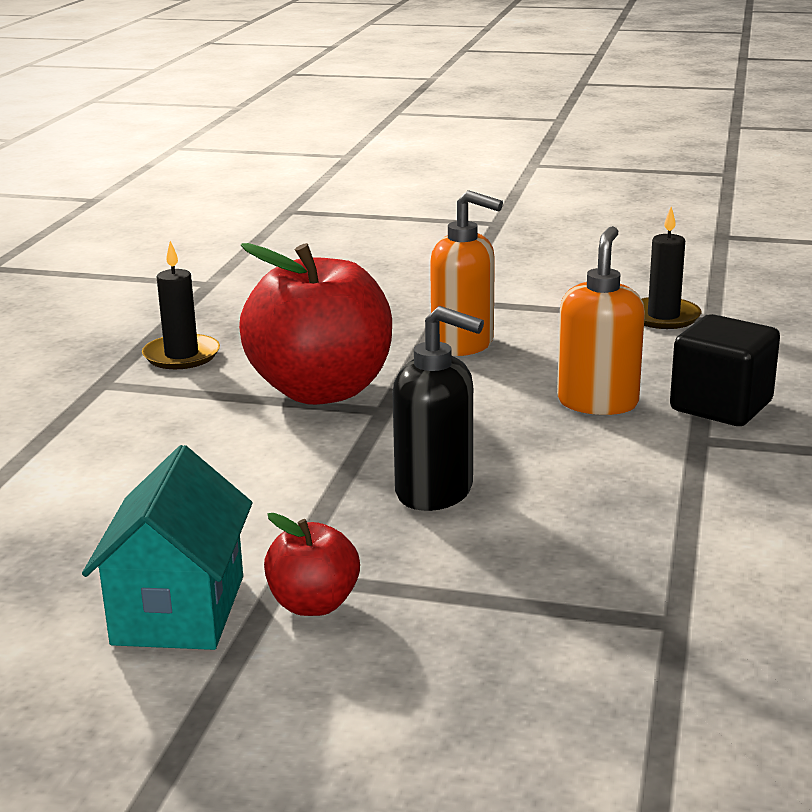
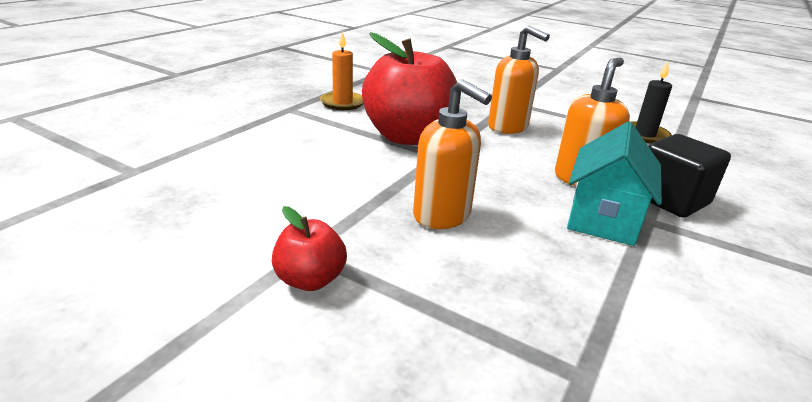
camera: 15 degrees right, 5 degrees up
(179, 610) = (220, 260): turquoise house -> turquoise house (603, 218)
(181, 355) = (342, 103): black candle -> orange candle
(435, 492) = (442, 216): black soap dispenser -> orange soap dispenser

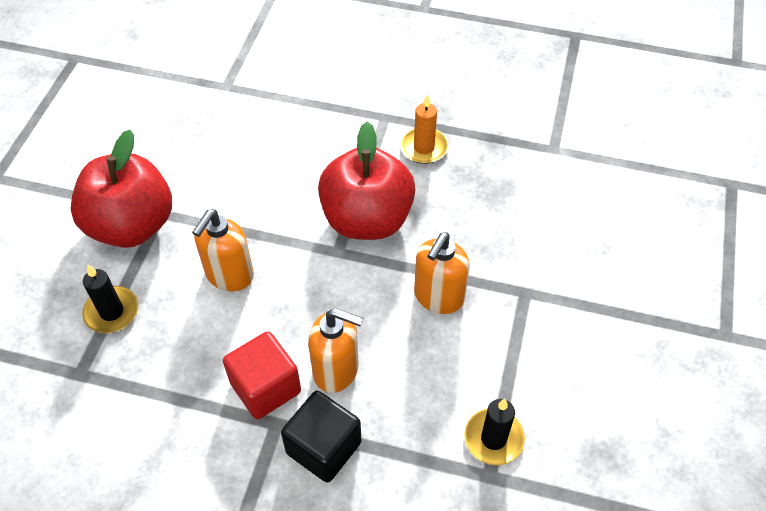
camera: 75 degrees right, 25 degrees up
(310, 280) = (132, 225): red apple -> red apple, size x2.14
(469, 322) = (112, 312): none -> black candle
(603, 218) = (265, 387): turquoise house -> red cube

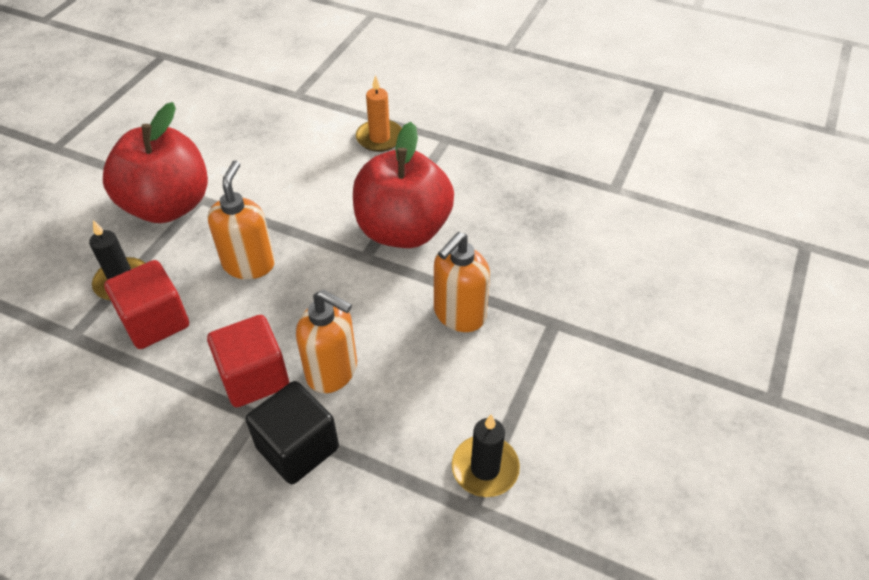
camera: 10 degrees right, 5 degrees down
(156, 347) = (155, 321): none -> red cube
(229, 275) = (249, 264): orange soap dispenser -> orange soap dispenser turned 150 degrees clockwise
(424, 148) = (478, 171): orange candle -> orange candle (379, 138)

